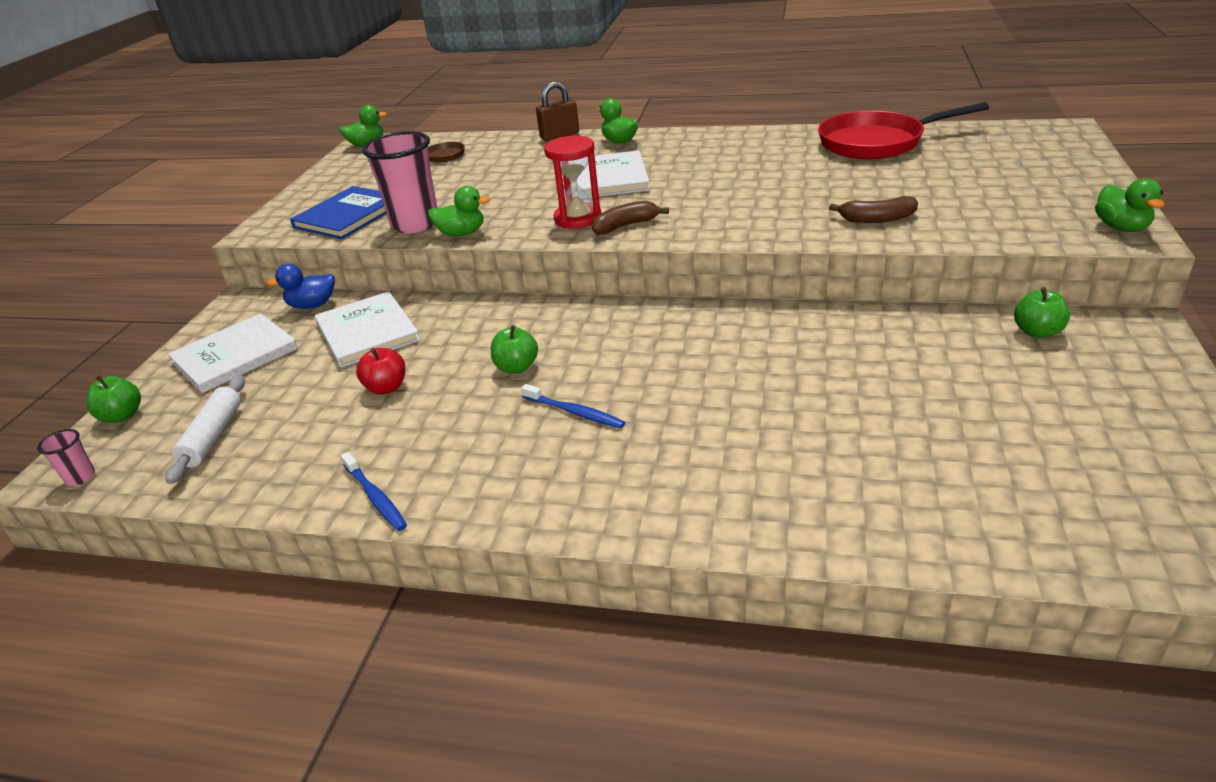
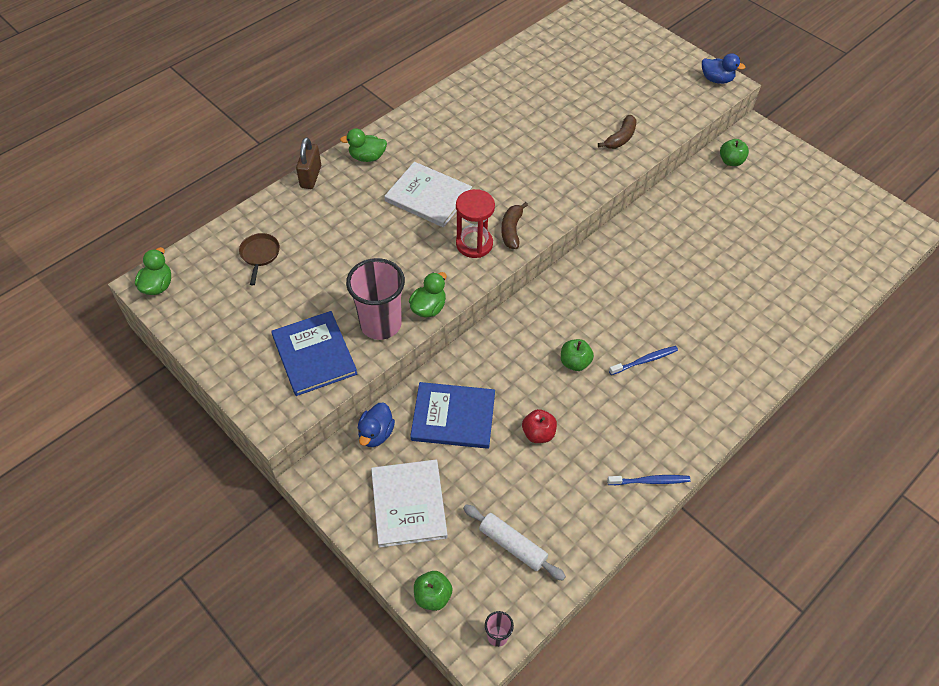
camera: 60 degrees left, 20 degrees up
(367, 332) = (453, 417): white book -> blue book
(876, 143) = (526, 69): red pan -> none
(1121, 227) = (716, 79): green duck -> blue duck

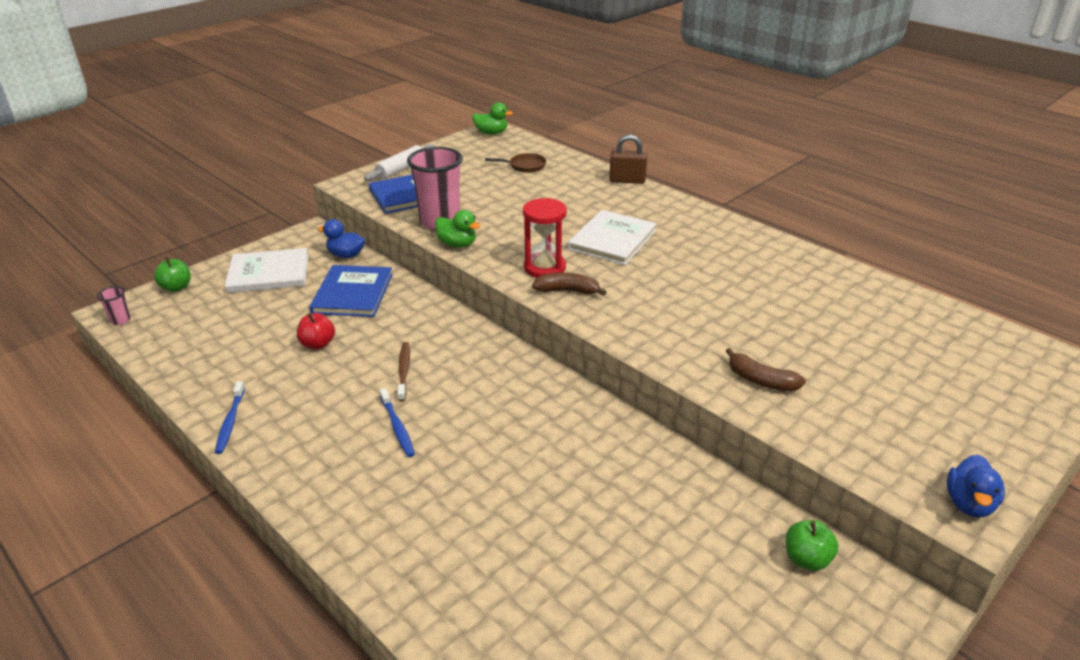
camera: 90 degrees right, 20 degrees down
(367, 157) = (663, 205): green duck -> none
(513, 545) = (201, 328): white rolling pin -> white rolling pin (401, 169)
(575, 362) = (404, 371): green apple -> brown toothbrush

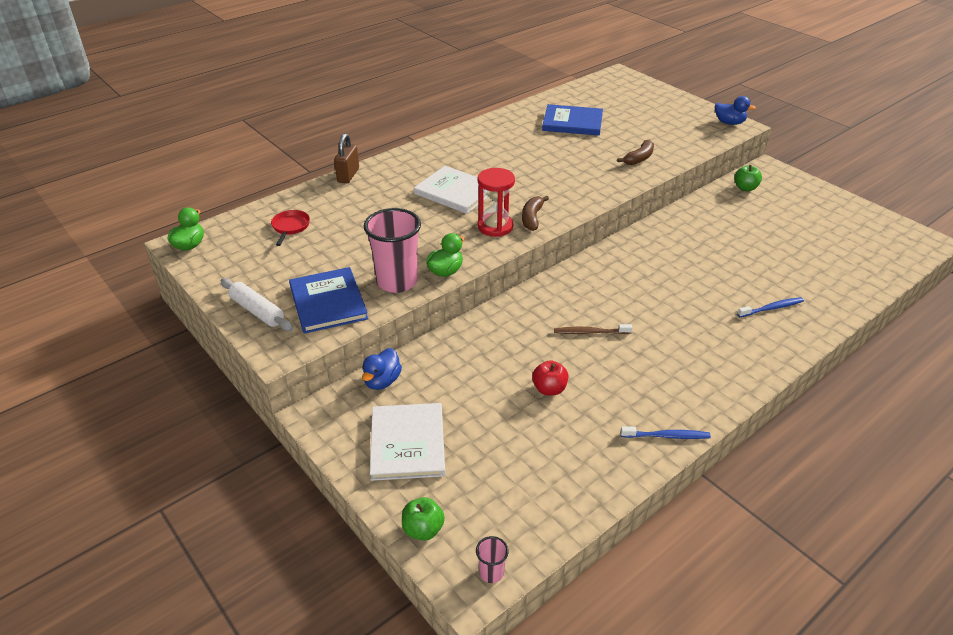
camera: 85 degrees left, 5 degrees up
(353, 293) = (462, 371): blue book -> blue book (572, 122)
(397, 427) = (662, 334): blue toothbrush -> blue toothbrush (772, 308)
(525, 166) = (290, 227): brown pan -> red pan

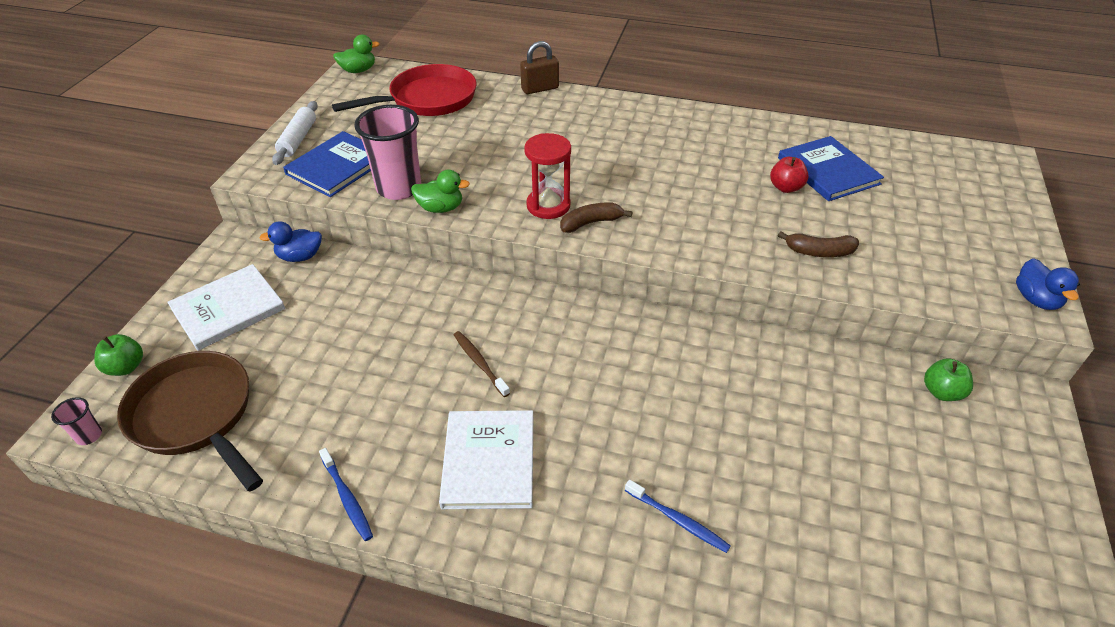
camera: 55 degrees right, 5 degrees up
(290, 227) = (428, 99): red pan -> red pan, size x2.18
(455, 192) = (582, 156): white book -> white book (489, 461)
(522, 496) = (196, 415): none -> brown pan
(549, 389) = (362, 370): red apple -> red apple (785, 187)

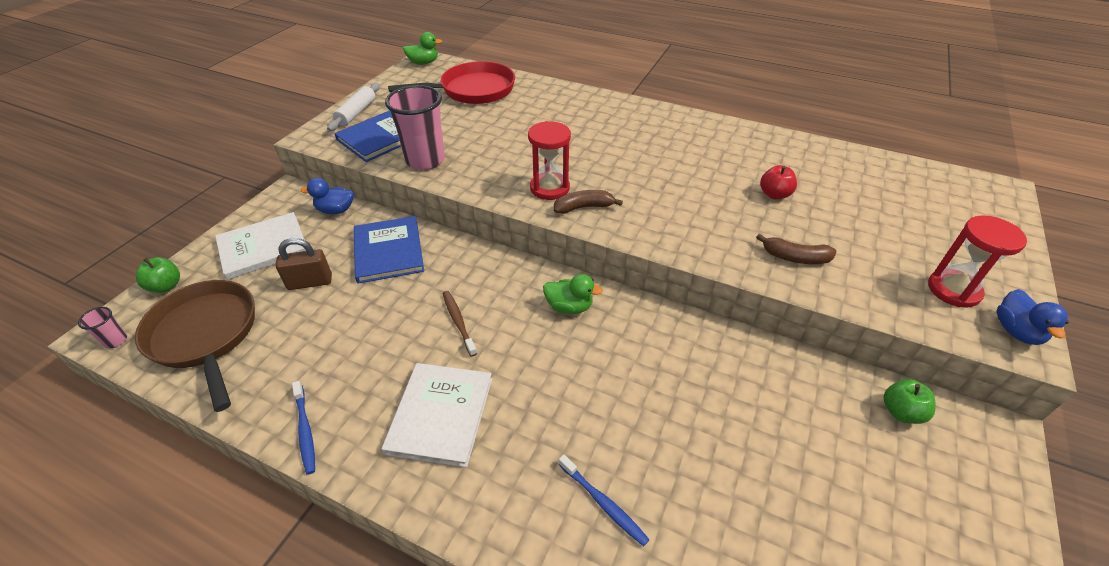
camera: 10 degrees right, 0 degrees up
(440, 208) = (455, 181): green duck -> green duck (569, 307)
(540, 89) = (570, 89): brown padlock -> brown padlock (310, 282)
(828, 171) = (819, 183): blue book -> blue book (388, 251)
(974, 266) = (953, 290): none -> red hourglass

